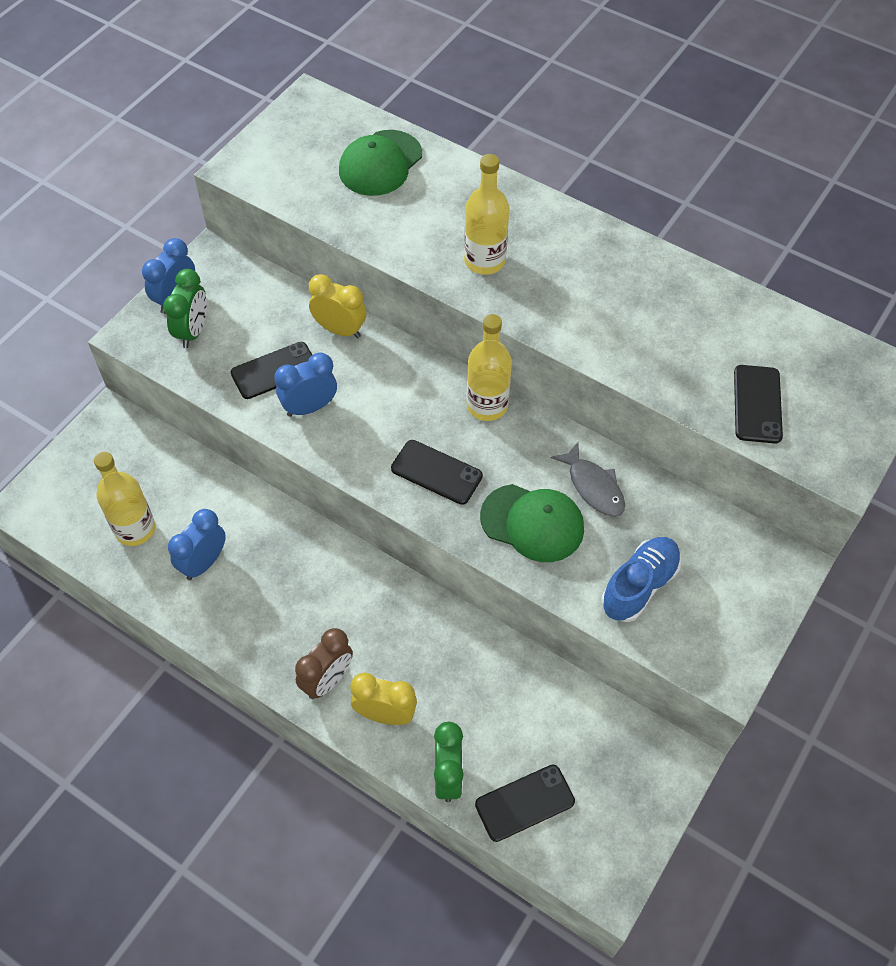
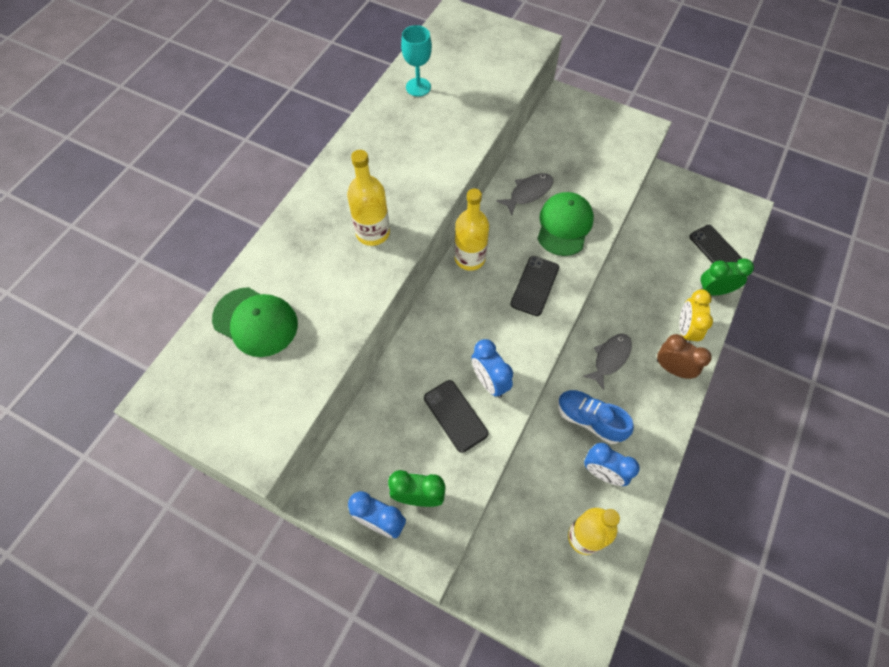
camera: 95 degrees left, 5 degrees up
(340, 330) = (406, 370): yellow clock -> none
(356, 602) = (610, 358): none -> grey fish
(639, 586) = (597, 168): blue shoe -> blue shoe (589, 420)
(732, 319) = (418, 87): none -> turquoise goblet
(757, 404) = (489, 77): black phone -> none

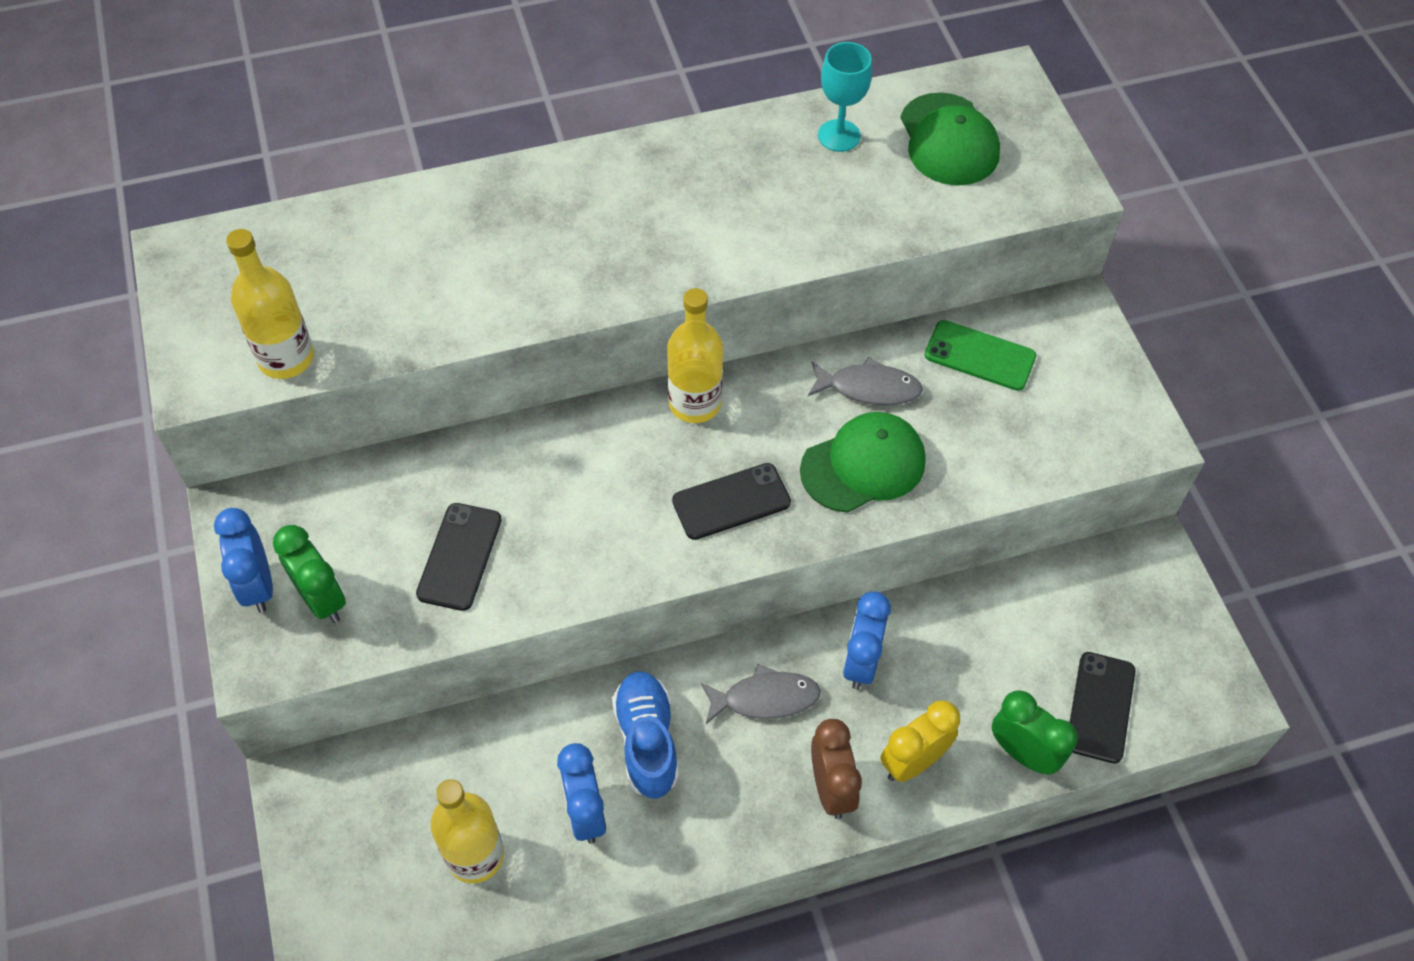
camera: 45 degrees right, 5 degrees down
(255, 322) = (345, 255): green cap -> green cap (948, 140)
(373, 233) = (572, 262): yellow bottle -> yellow bottle (286, 358)
(489, 382) = (541, 557): blue clock -> blue clock (861, 662)
(552, 146) = (979, 356): none -> green phone

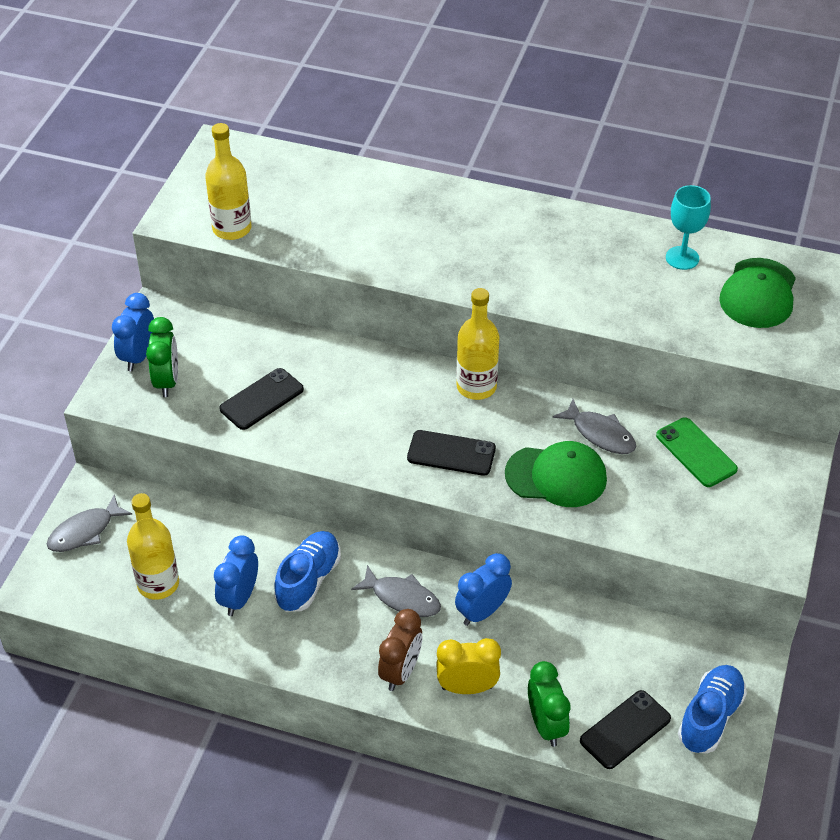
camera: 35 degrees right, 10 degrees down
(330, 844) = (85, 531): none -> grey fish
(1166, 641) = (710, 717): none -> blue shoe

